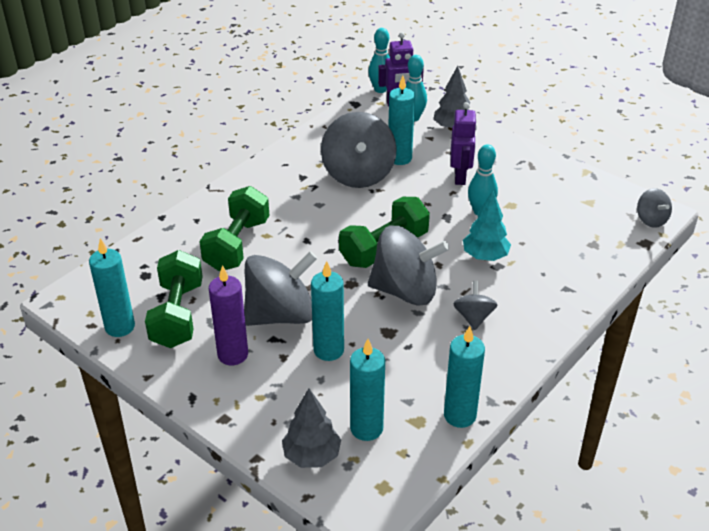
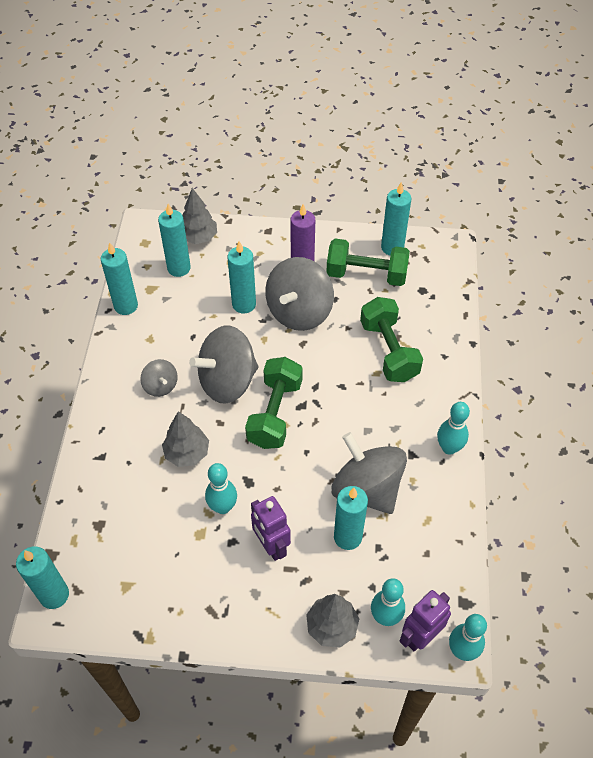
camera: 145 degrees right, 15 degrees up
(177, 315) = (366, 274): green dumbbell -> green dumbbell turned 45 degrees counterclockwise
(270, 168) = (449, 448): none -> turquoise bowling pin
(485, 256) = (187, 453): turquoise tree -> grey tree
(651, 220) = (54, 595): grey spinning top -> turquoise candle

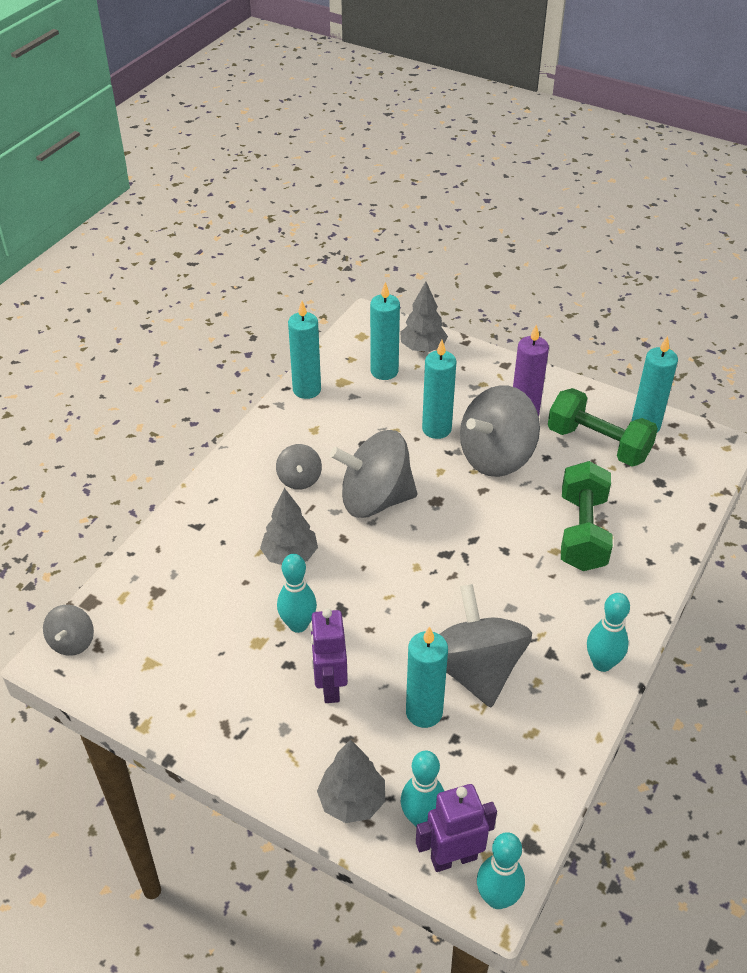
camera: 25 degrees right, 10 degrees down
(54, 595) = (72, 642): turquoise candle -> grey spinning top
(275, 413) = (411, 551): green dumbbell -> none

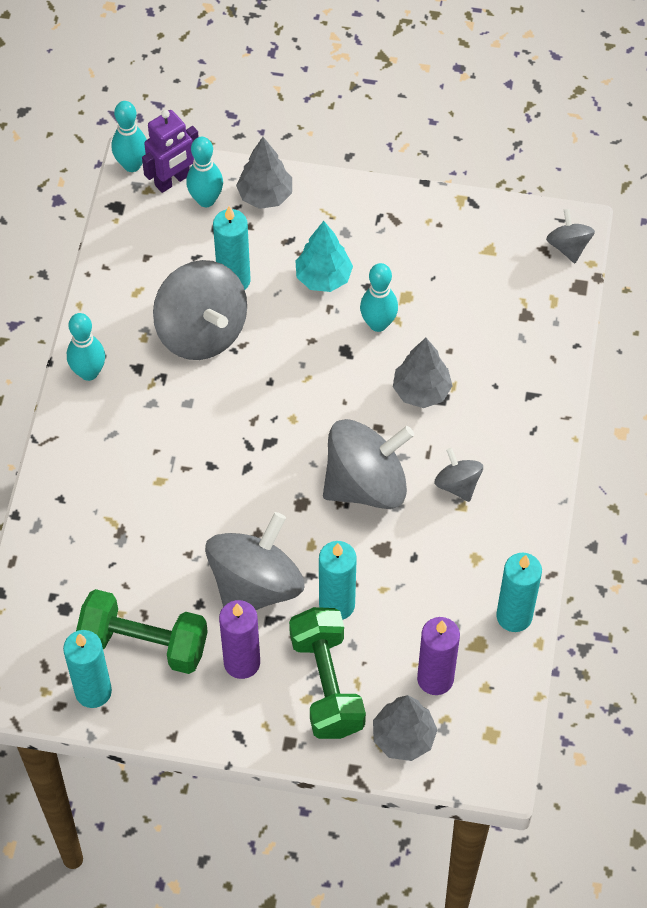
camera: 160 degrees right, 15 degrees up
(330, 686) = (323, 278): purple robot -> turquoise tree
(384, 371) = (435, 679): turquoise candle -> purple candle
(582, 532) = (137, 512): green dumbbell -> green dumbbell (327, 684)

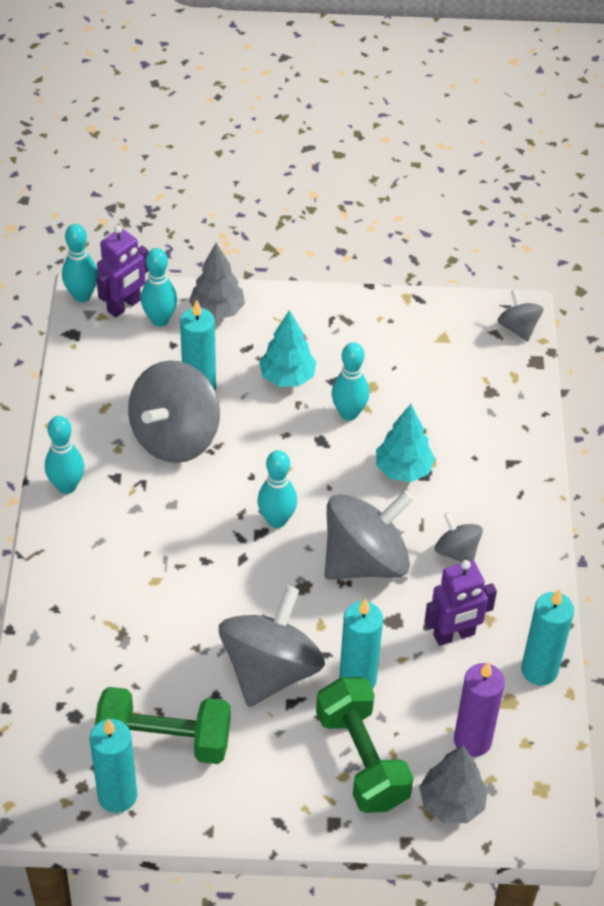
camera: 10 degrees left, 10 degrees down
(202, 331) = (175, 437): grey spinning top -> grey spinning top turned 75 degrees clockwise
(242, 662) = (269, 748): purple candle -> none
(287, 431) = (276, 520): none -> turquoise bowling pin
(421, 391) = (403, 469): grey tree -> turquoise tree
(438, 571) = (454, 635): none -> purple robot

